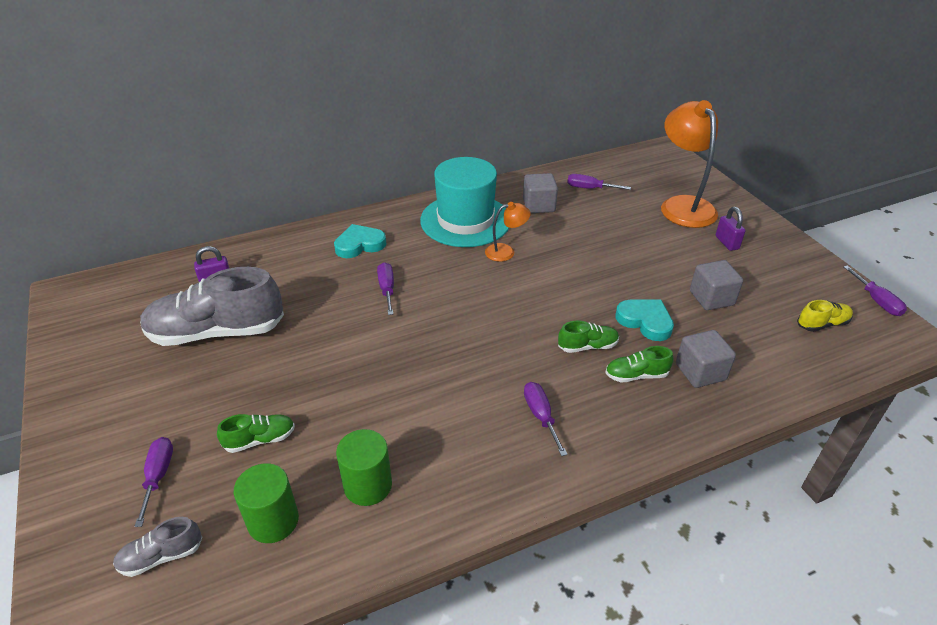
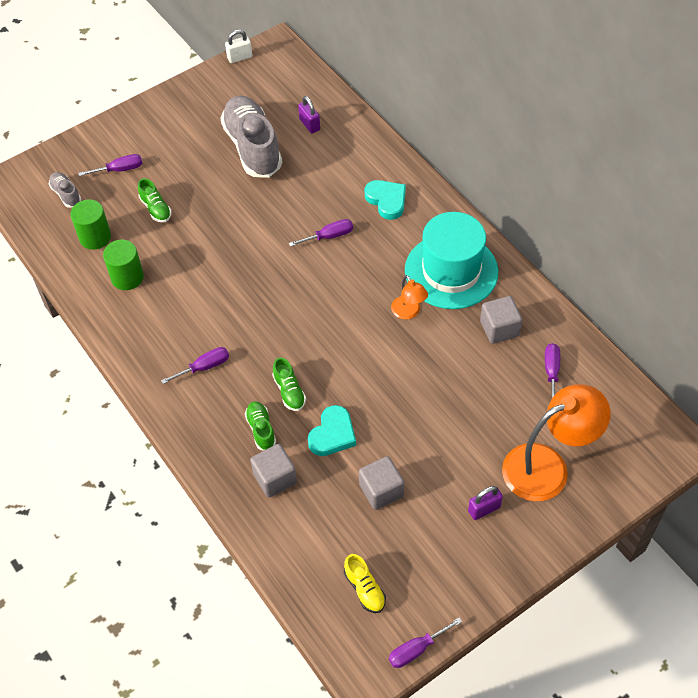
camera: 80 degrees right, 15 degrees up
(55, 325) = (240, 57): none -> white padlock

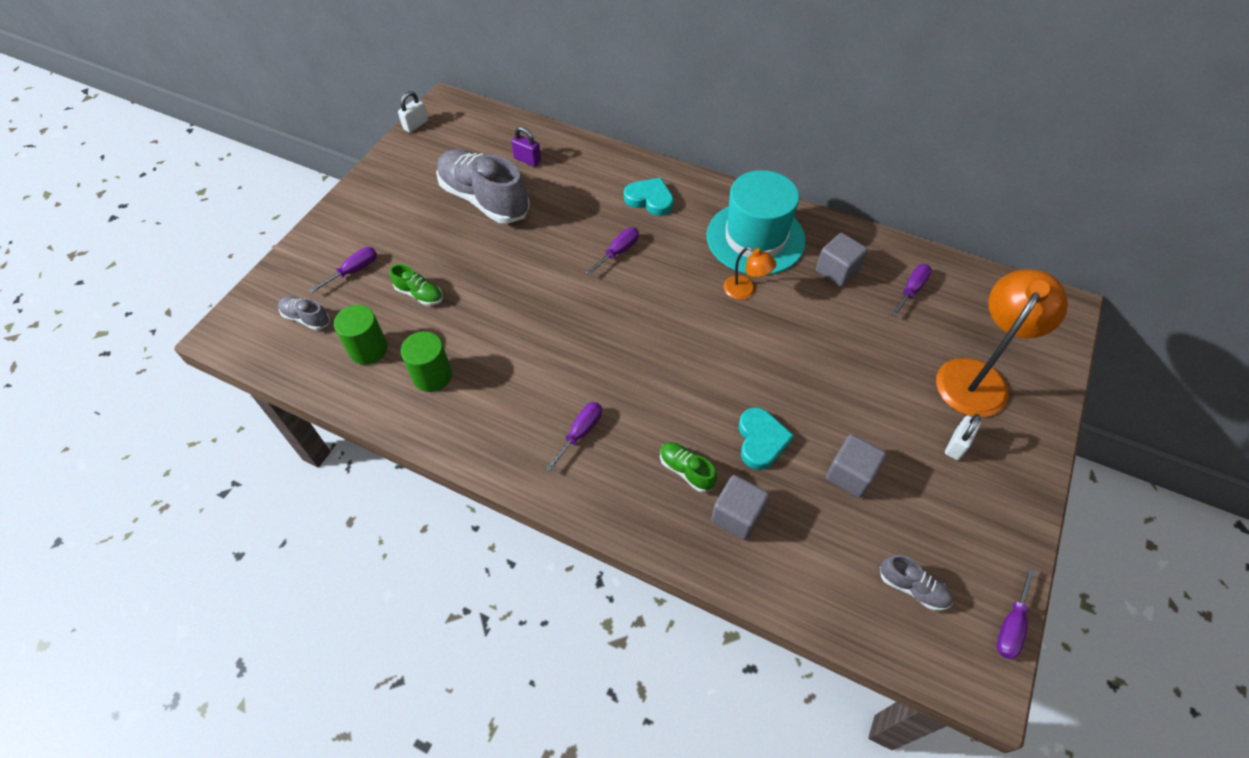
camera: 30 degrees left, 0 degrees up
(289, 391) = (686, 417): green shoe -> none
(364, 589) = (912, 588): yellow shoe -> grey shoe
(484, 509) = (956, 445): purple padlock -> white padlock
(551, 372) = (911, 290): purple screwdriver -> purple screwdriver turned 60 degrees clockwise

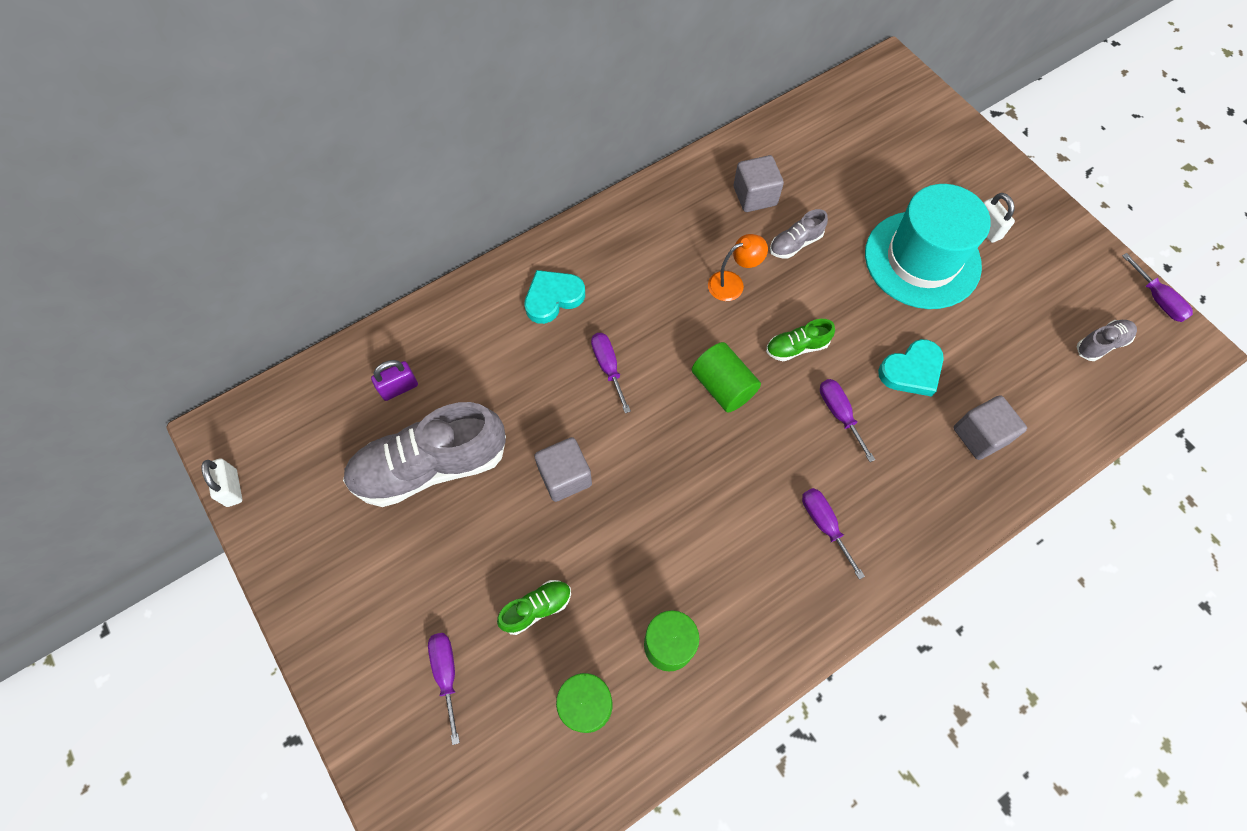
camera: 60 degrees left, 10 degrees up
(306, 318) = (490, 766): grey shoe -> grey shoe (795, 243)
(652, 322) = (723, 386): none -> green cylinder
(686, 470) = (914, 452): green shoe -> green shoe (796, 347)
(755, 238) = (671, 236): turquoise hat -> turquoise hat (922, 260)
(761, 440) = (911, 371): turquoise heart -> turquoise heart turned 120 degrees clockwise
(850, 475) = (979, 323): grey cube -> grey cube (565, 476)
(911, 290) = (811, 155): purple screwdriver -> purple screwdriver (839, 414)
(977, 376) = (928, 170): orange lamp -> none

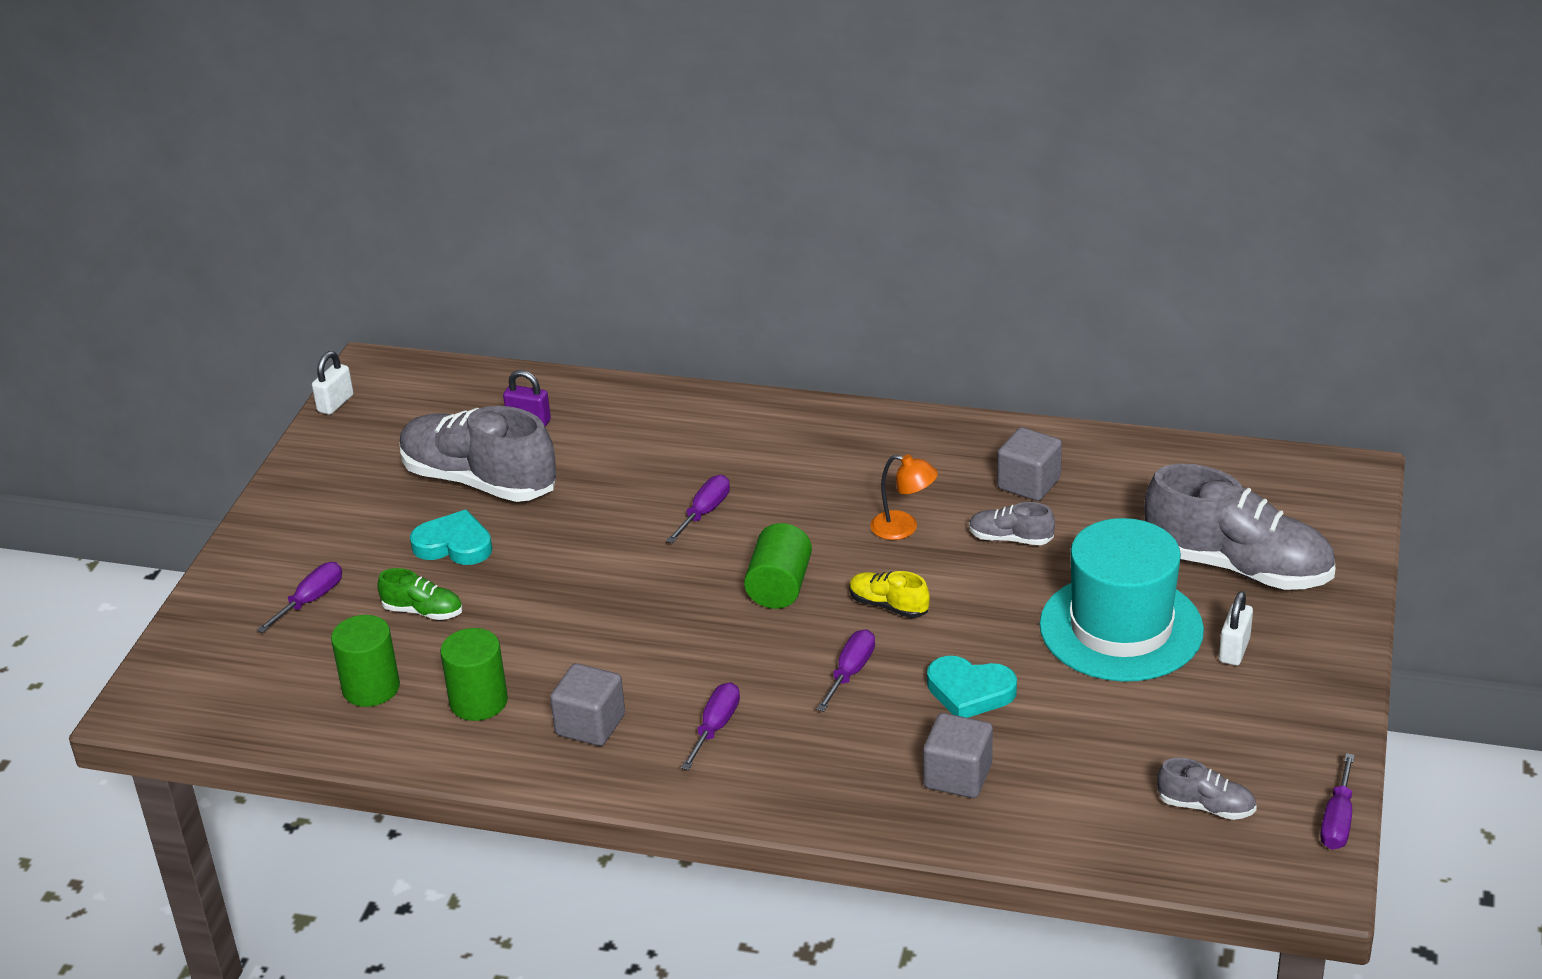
camera: 50 degrees right, 30 degrees down
(553, 298) = (732, 441): turquoise heart -> turquoise heart (454, 545)
(565, 476) = (563, 554): grey cube -> grey cube (590, 725)
(796, 347) = (888, 606): green shoe -> yellow shoe
(920, 171) = (1237, 567): none -> grey shoe

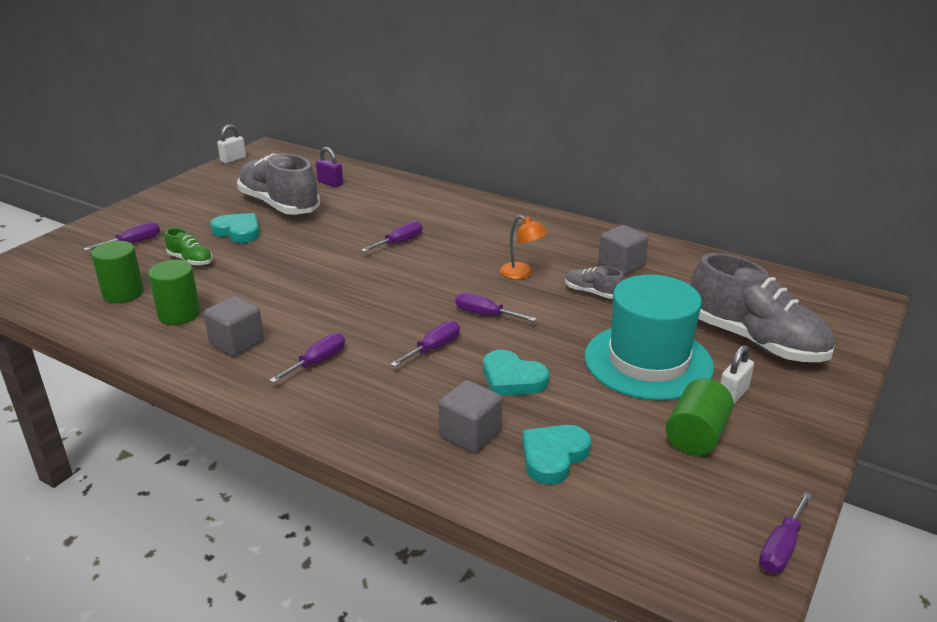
camera: 15 degrees right, 5 degrees down
(779, 587) = (419, 290): green cylinder -> green cylinder (696, 436)
(888, 606) = (485, 314): yellow shoe -> purple screwdriver
(1064, 779) = (553, 456): none -> turquoise heart
(1206, 807) = (664, 506): grey shoe -> none

